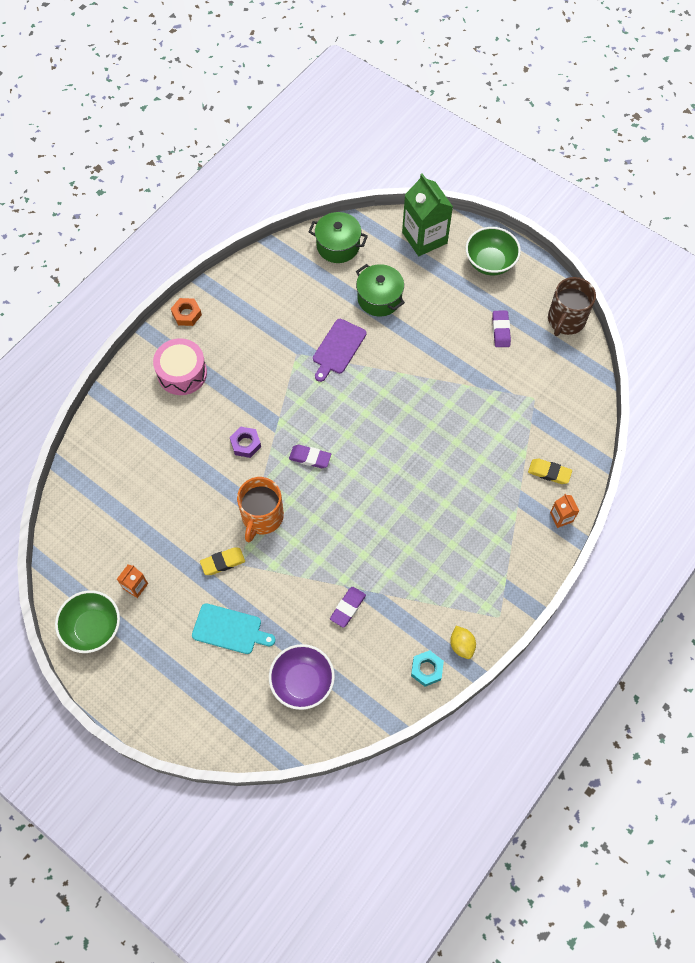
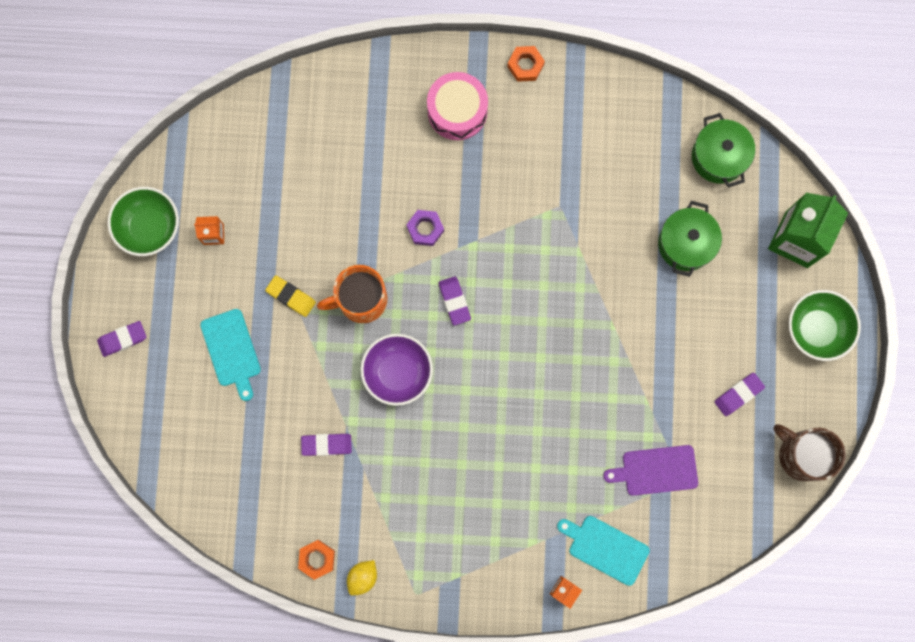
camera: 55 degrees right, 15 degrees up
(160, 704) = (122, 339): none -> purple eraser
(302, 682) = (228, 452): purple bowl -> purple bowl (398, 372)
(338, 348) = (595, 243): purple cutting board -> purple cutting board (656, 470)
(426, 669) = (317, 559): turquoise nut -> orange nut
(549, 472) = (605, 548): yellow eraser -> turquoise cutting board
(565, 320) = (801, 455): brown mug -> brown mug turned 45 degrees clockwise

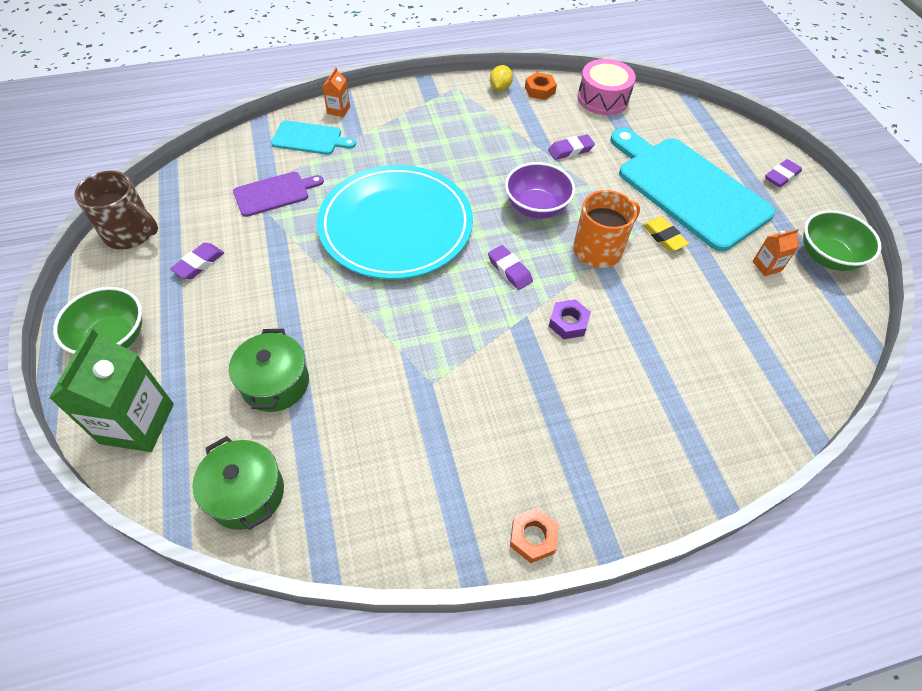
camera: 160 degrees right, 25 degrees down
(232, 351) = (687, 189): turquoise cutting board -> turquoise cutting board, size x2.11
(291, 297) = (663, 237): yellow eraser -> yellow eraser turned 45 degrees clockwise
(457, 111) = (592, 452): pink drum -> pink drum (603, 98)
(544, 389) = (396, 226): none -> turquoise plate

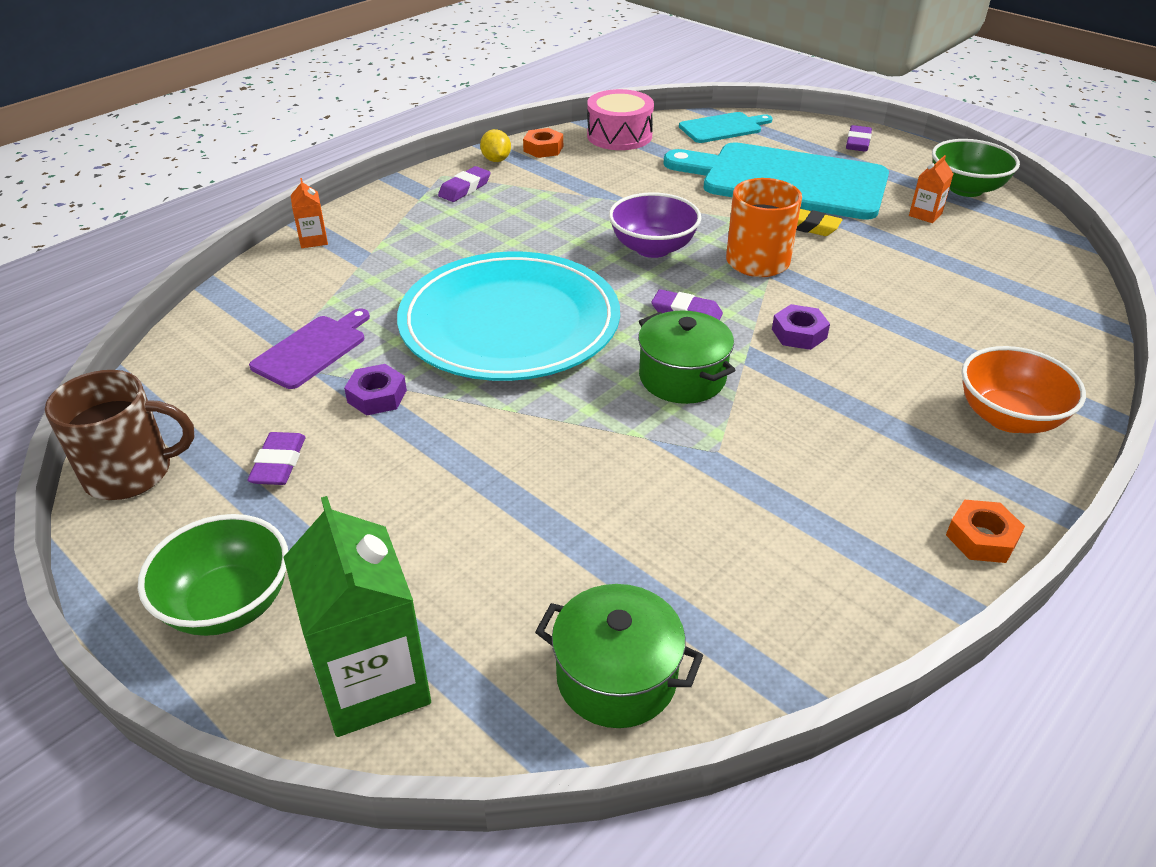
camera: 30 degrees left, 15 degrees down
(275, 383) = (526, 541): green pot -> green pot (682, 377)
(281, 243) = (377, 396): none -> purple nut
(310, 138) = (303, 279): turquoise cutting board -> turquoise cutting board (723, 128)
(570, 150) = (634, 188): purple eraser -> purple eraser (464, 188)
(646, 463) = (1008, 418): none -> orange bowl

